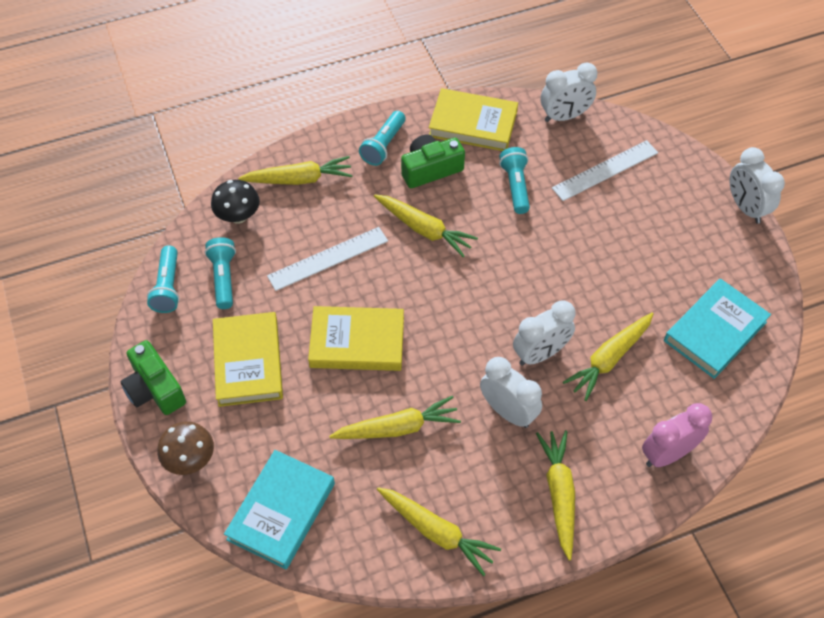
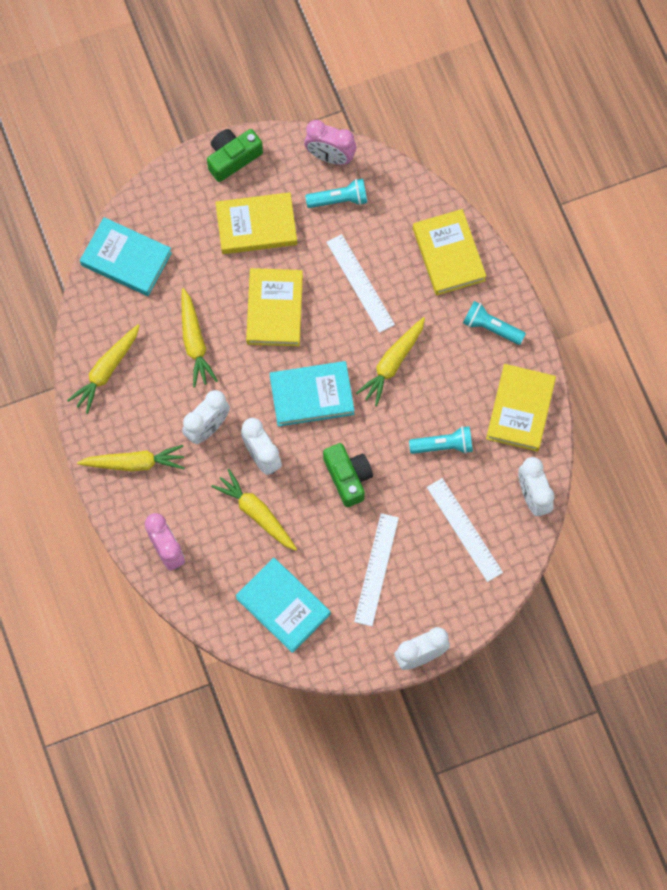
camera: 90 degrees right, 15 degrees up
(168, 287) = (330, 157): turquoise flashlight -> pink clock
(190, 459) = (170, 190): brown mushroom -> none
(238, 216) = (406, 206): black mushroom -> none
(299, 179) = (449, 254): yellow carrot -> yellow book
(430, 169) = (463, 369): green camera -> green camera (348, 477)
(463, 304) = (312, 396): none -> turquoise book
(659, 245) = (376, 569): none -> white ruler

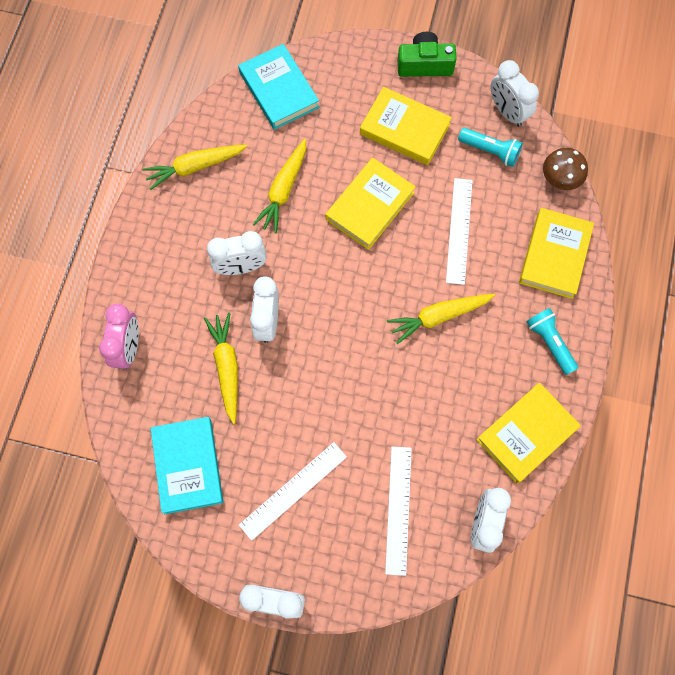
camera: 35 degrees right, 0 degrees up
(134, 463) = (159, 256): yellow carrot -> none
(312, 396) = (348, 298): turquoise book -> none
(330, 157) = (507, 112): pink clock -> white clock
(348, 477) = (328, 390): green camera -> none
(411, 188) = (559, 179): none -> brown mushroom
(443, 445) = (433, 419): turquoise flashlight -> none

